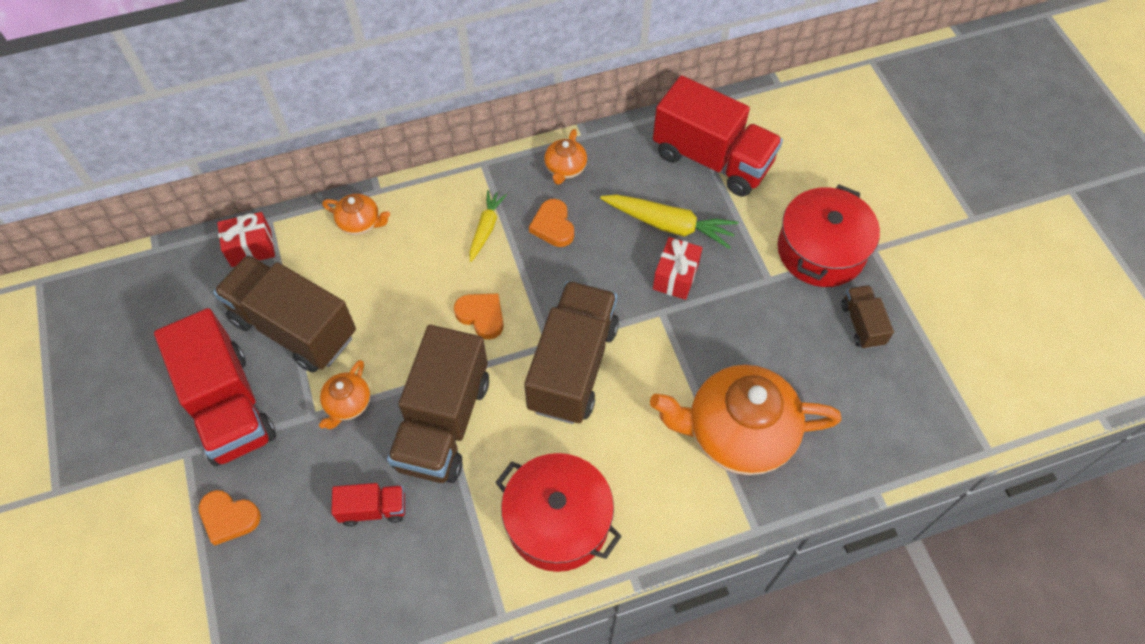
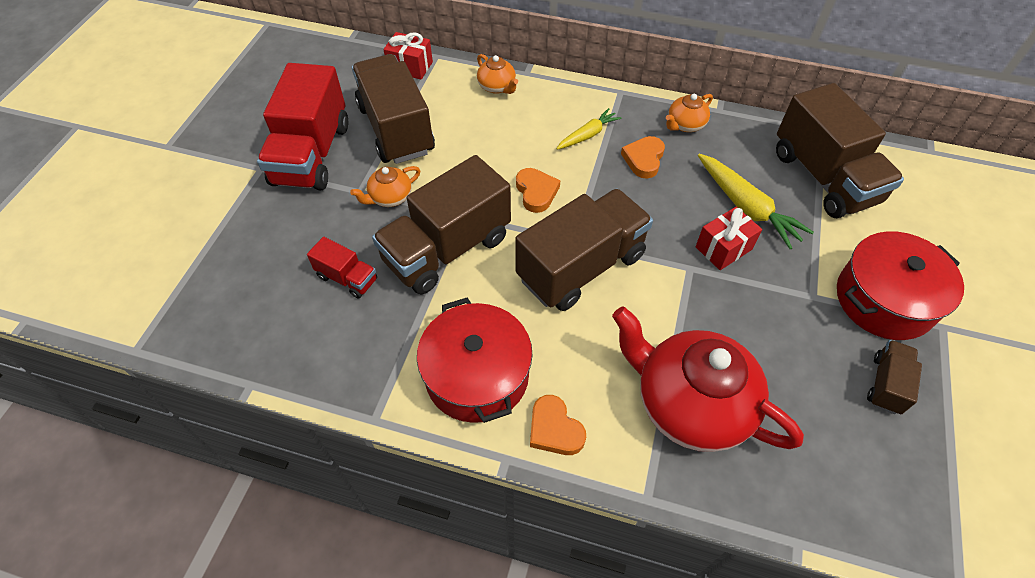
camera: 35 degrees right, 5 degrees down
(229, 518) = (250, 224): orange heart -> orange heart (554, 429)
(712, 159) = (824, 177): red truck -> brown truck
(738, 433) = (690, 404): orange teapot -> red teapot

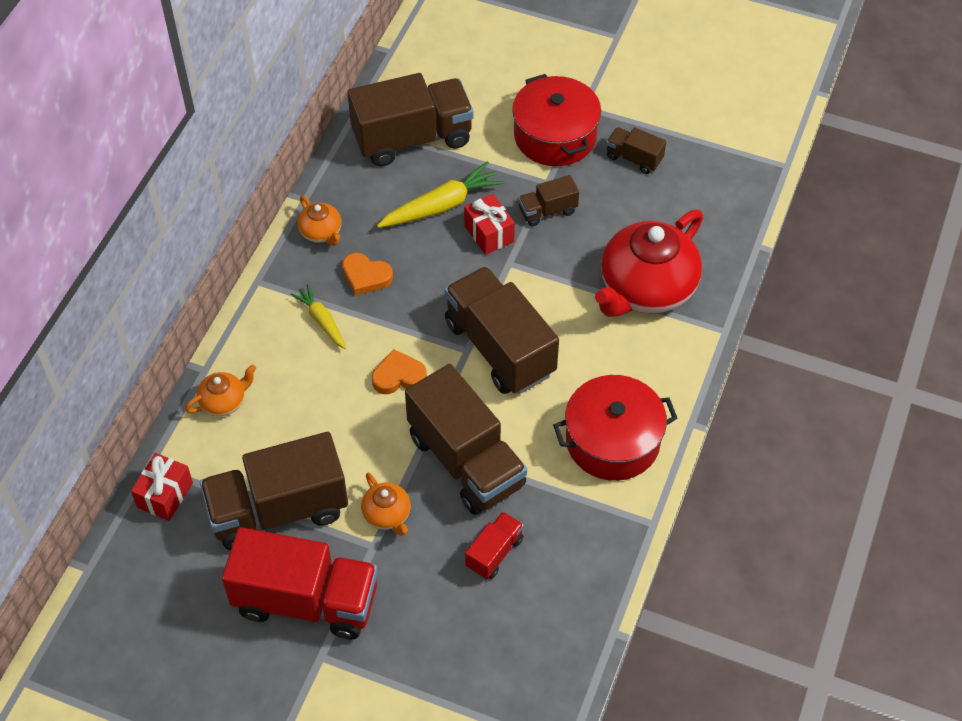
camera: 85 degrees left, 0 degrees up
(554, 429) = (666, 386): orange heart -> none
(772, 298) = (547, 211): none -> brown truck

